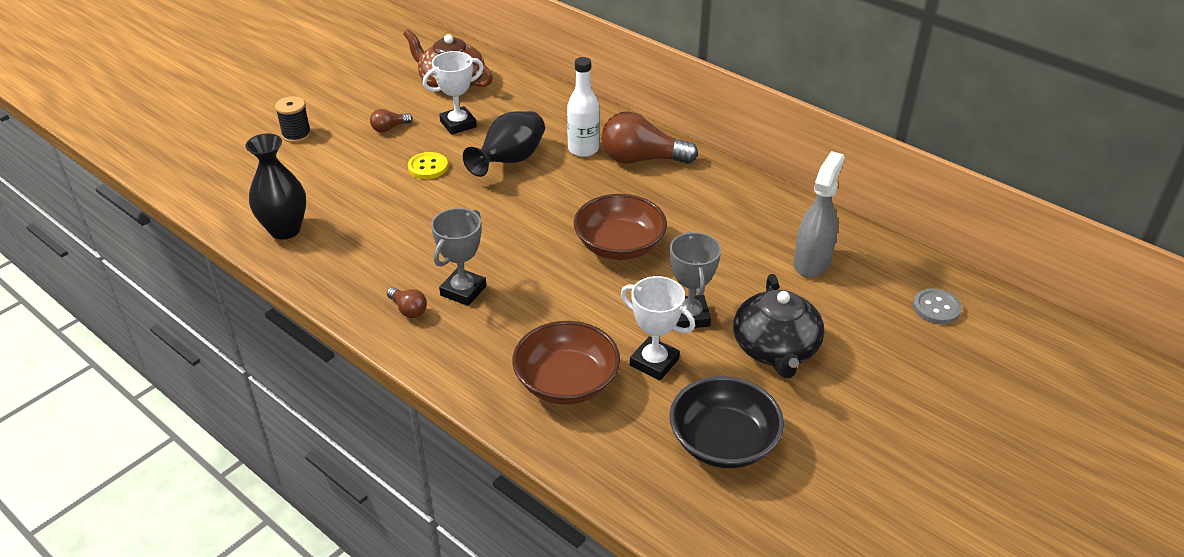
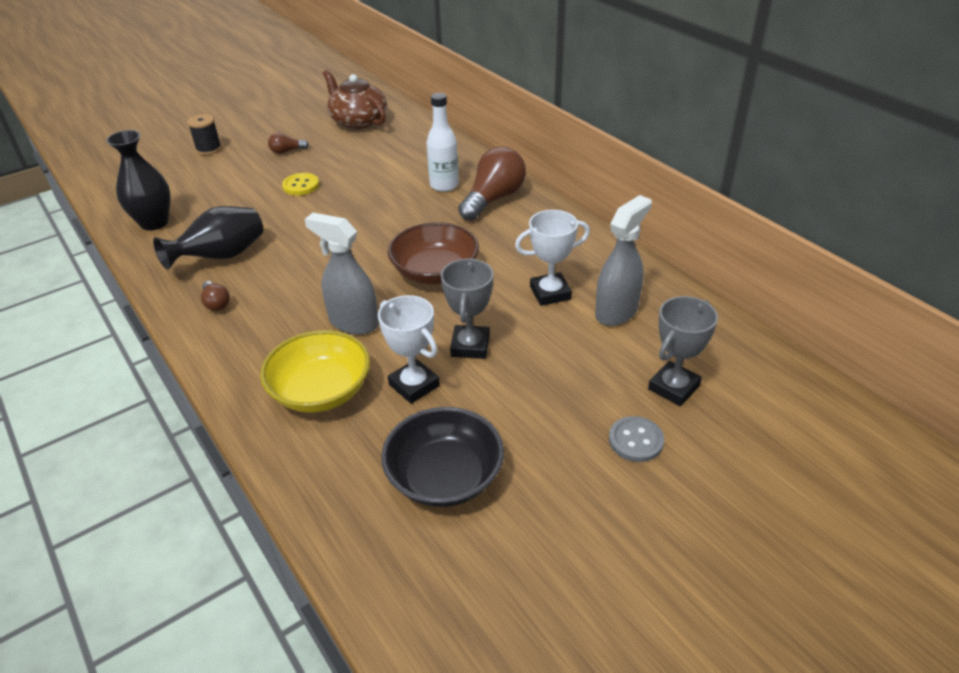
camera: 15 degrees right, 0 degrees up
(458, 124) = (346, 154): white trophy -> white trophy (550, 293)
(463, 291) = (273, 293): grey trophy -> grey trophy (673, 387)
(510, 161) = (374, 188): black vase -> black vase (222, 257)
(563, 309) = (353, 322): none -> grey spray bottle
(566, 382) = (321, 391): brown bowl -> yellow bowl
(642, 159) = (493, 199): brown light bulb -> brown light bulb turned 105 degrees clockwise
(775, 348) = (542, 390): black teapot -> none
(936, 308) = (731, 375): grey button -> grey button (635, 440)

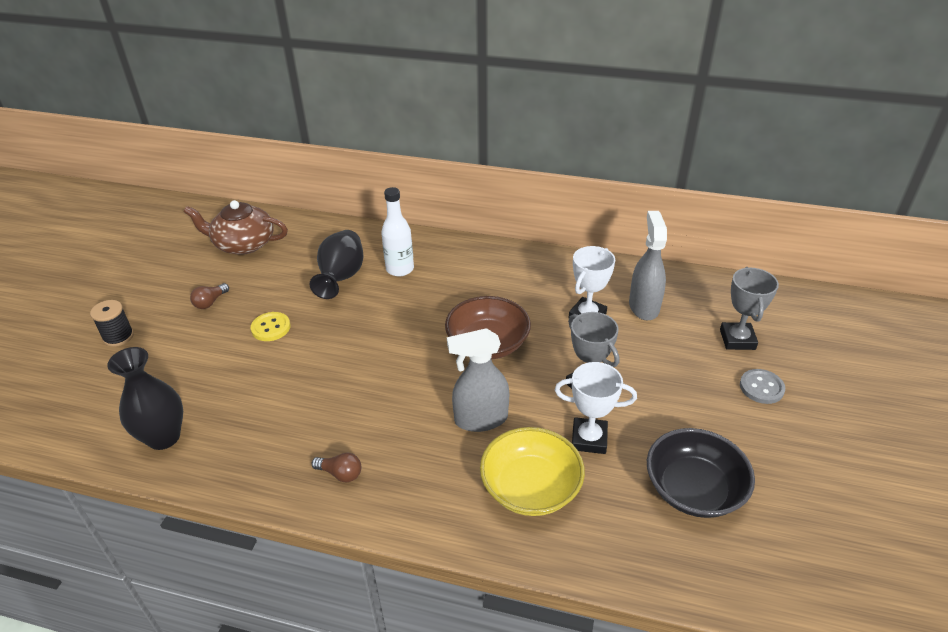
camera: 40 degrees left, 0 degrees up
(222, 257) = (285, 430): black vase -> black vase (341, 278)
(493, 199) = (454, 263): brown light bulb -> none

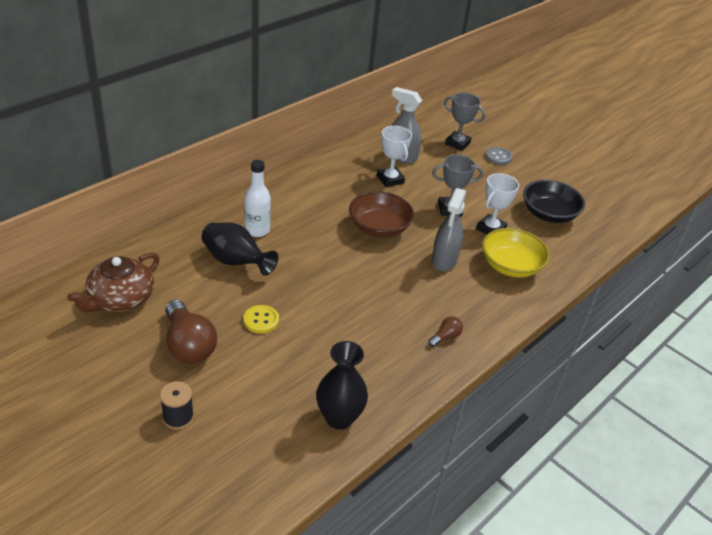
camera: 65 degrees left, 0 degrees up
(210, 302) = (188, 345): brown light bulb -> brown light bulb, size x2.12

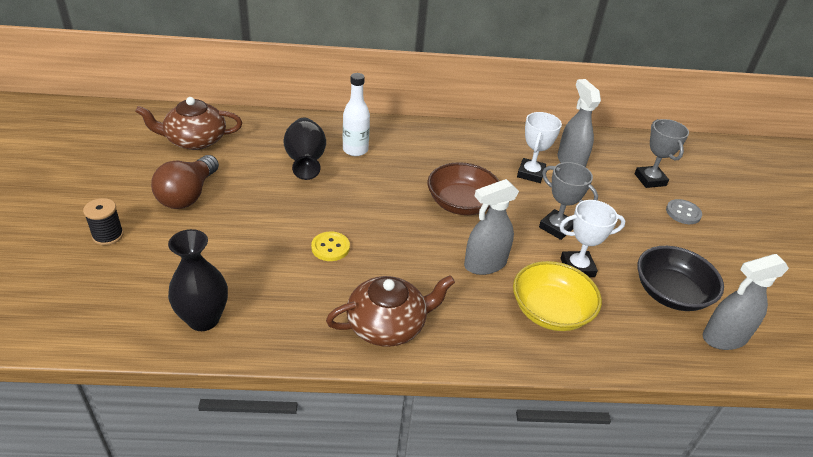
camera: 45 degrees right, 0 degrees up
(261, 320) = (260, 211): yellow button -> yellow button (330, 247)
(445, 337) = (387, 325): brown light bulb -> brown teapot
(597, 224) = (724, 338): none -> grey spray bottle

